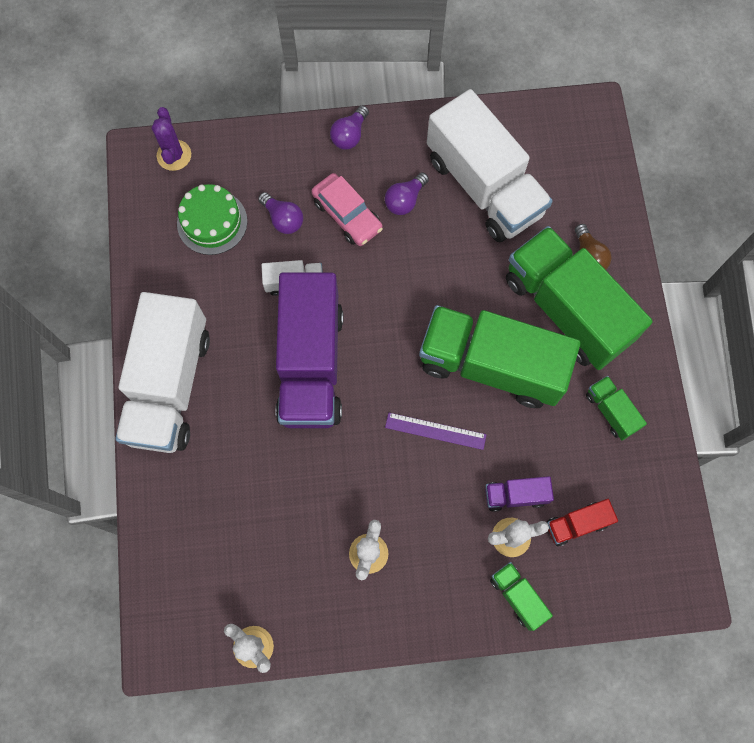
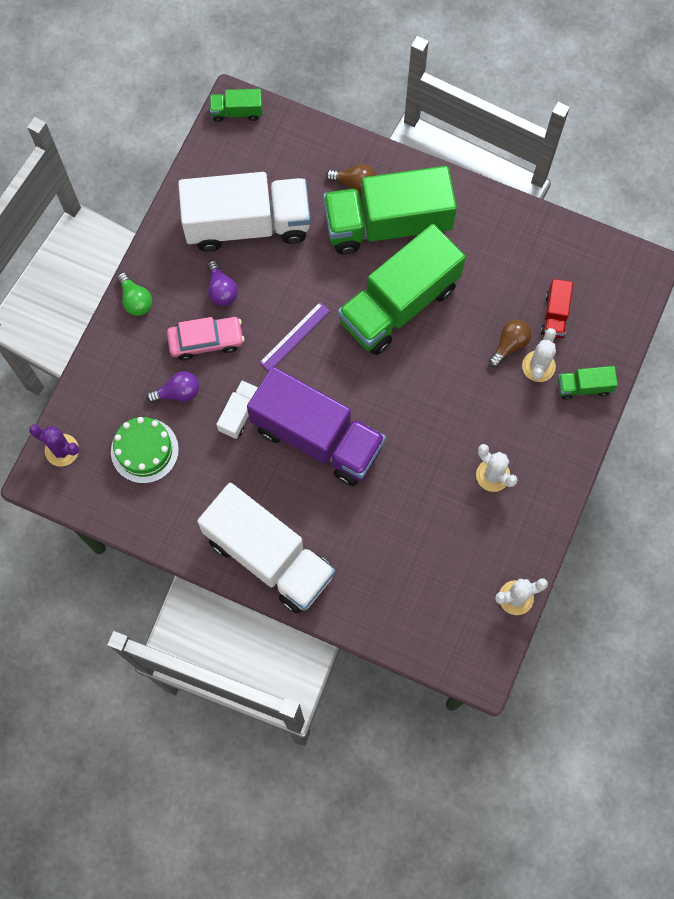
camera: 60 degrees left, 0 degrees up
(349, 135) = (135, 300): purple light bulb -> green light bulb
(435, 431) = (427, 374): purple ruler -> purple ruler (295, 336)
(515, 495) = (509, 345): purple truck -> brown light bulb
(611, 411) = (485, 241): green truck -> green truck (237, 112)

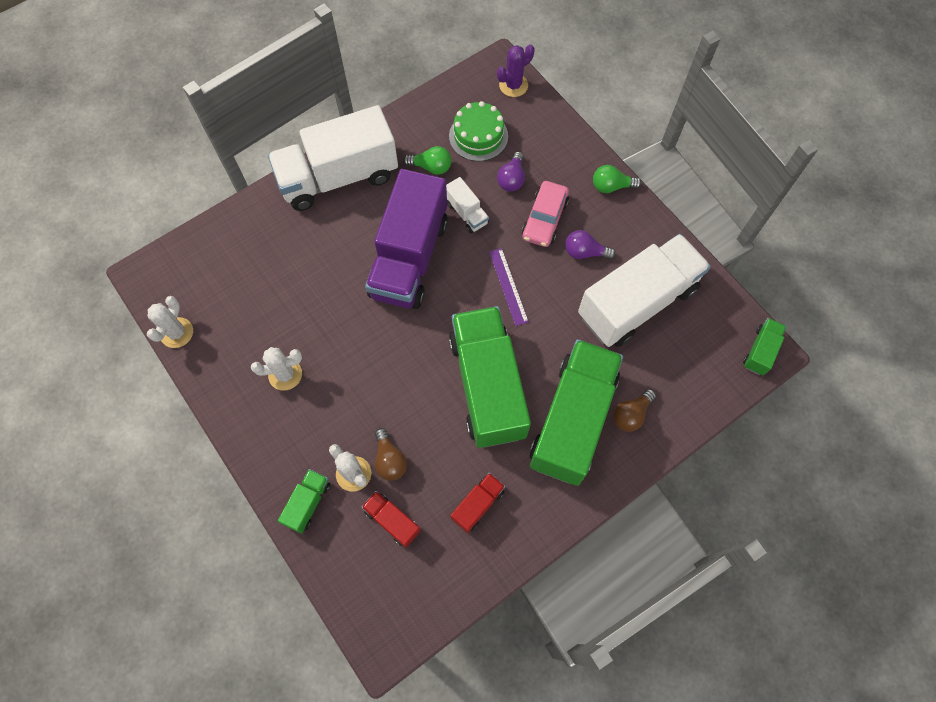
camera: 120 degrees right, 5 degrees down
(206, 475) = (431, 167): none -> green light bulb
(247, 224) = (637, 302): white truck -> white truck turned 150 degrees counterclockwise
(317, 437) = (409, 258): purple truck -> purple truck turned 45 degrees counterclockwise
(501, 259) = (477, 505): none -> red truck

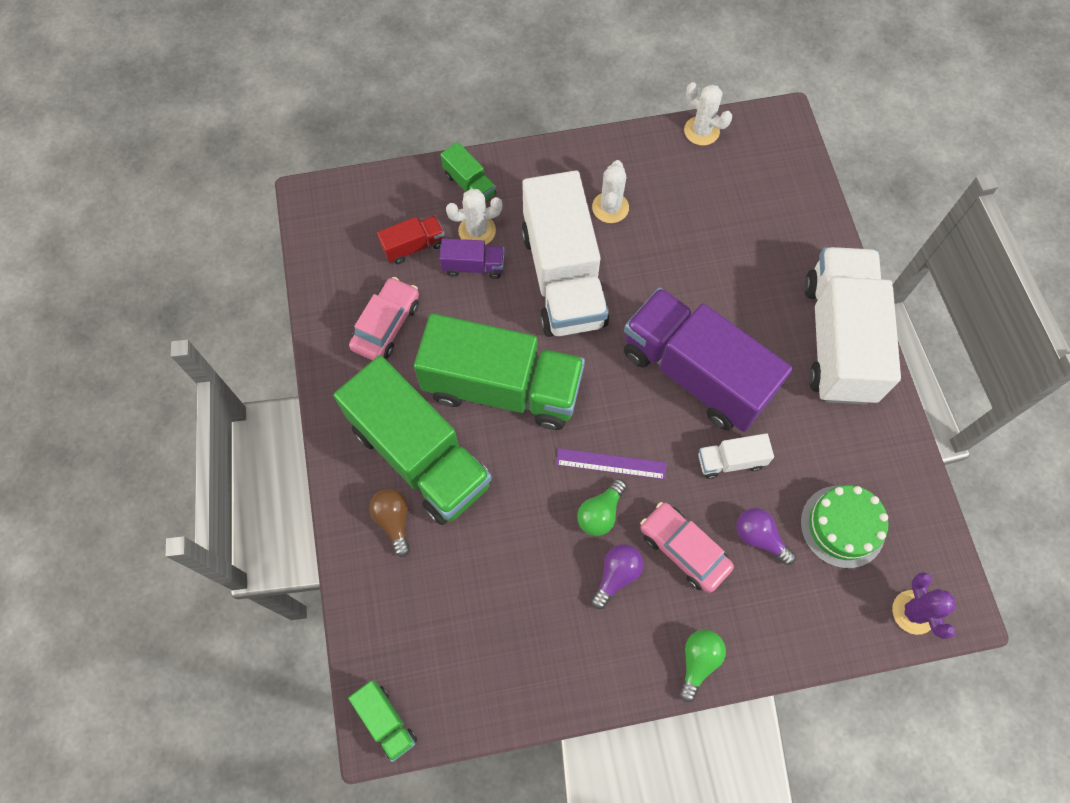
camera: 115 degrees right, 0 degrees up
(389, 460) = (473, 266): brown light bulb -> purple truck
(431, 167) = (814, 448): green light bulb -> green light bulb (600, 513)
(477, 505) = (386, 325): red truck -> pink car
(637, 302) = (521, 603): white truck -> white truck (563, 277)

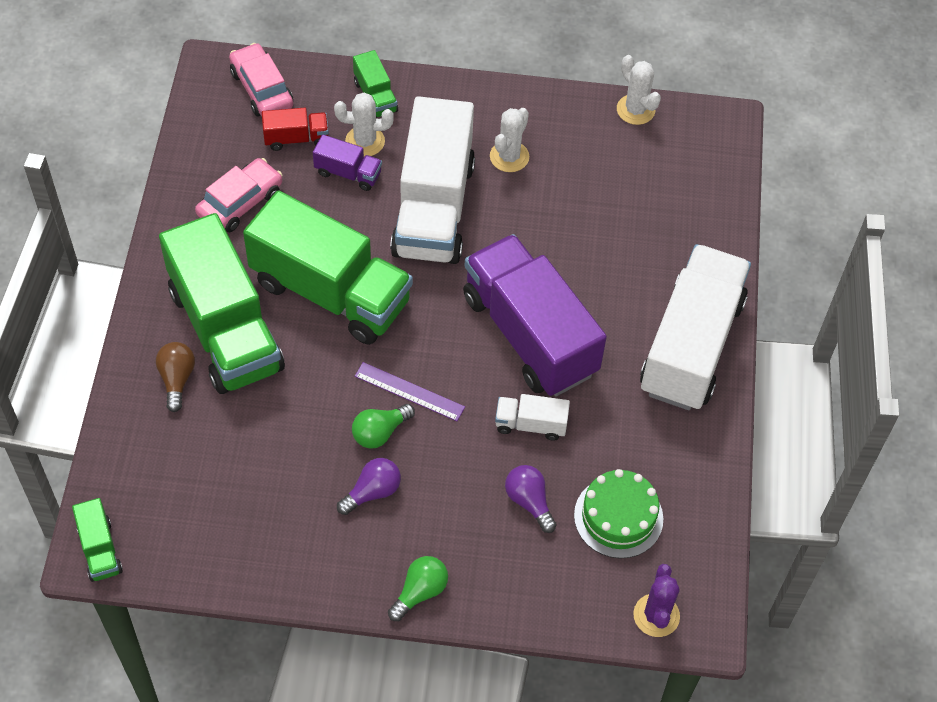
camera: 15 degrees right, 10 degrees down
(684, 550) = (448, 489): pink car -> pink car (261, 89)

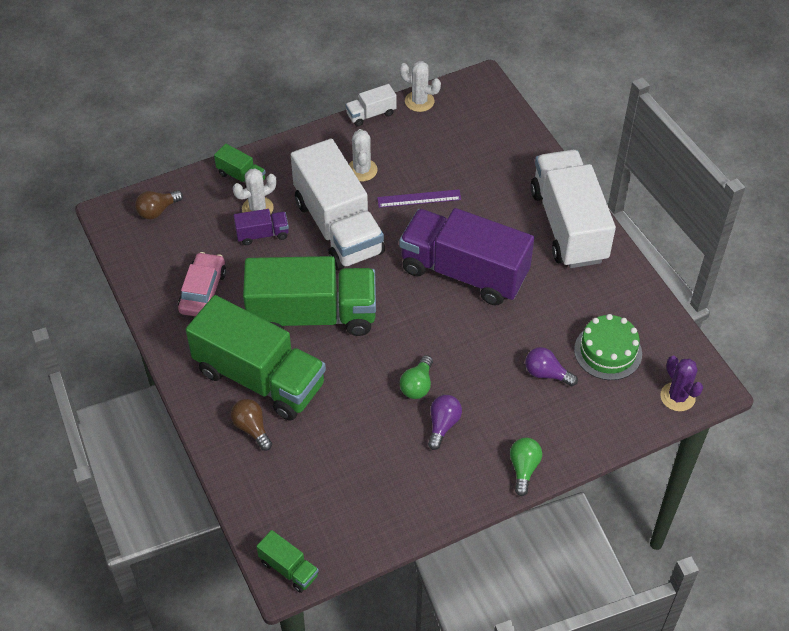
camera: 30 degrees left, 5 degrees down
(261, 89) = (157, 211): pink car -> brown light bulb
(296, 138) = (208, 230): red truck -> none
(409, 391) = (416, 349): purple ruler -> purple ruler (419, 198)
(530, 424) = (509, 326): white truck -> white truck (371, 114)

